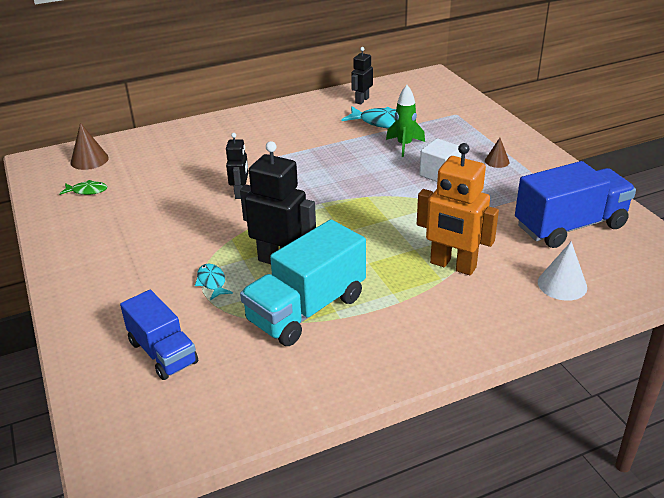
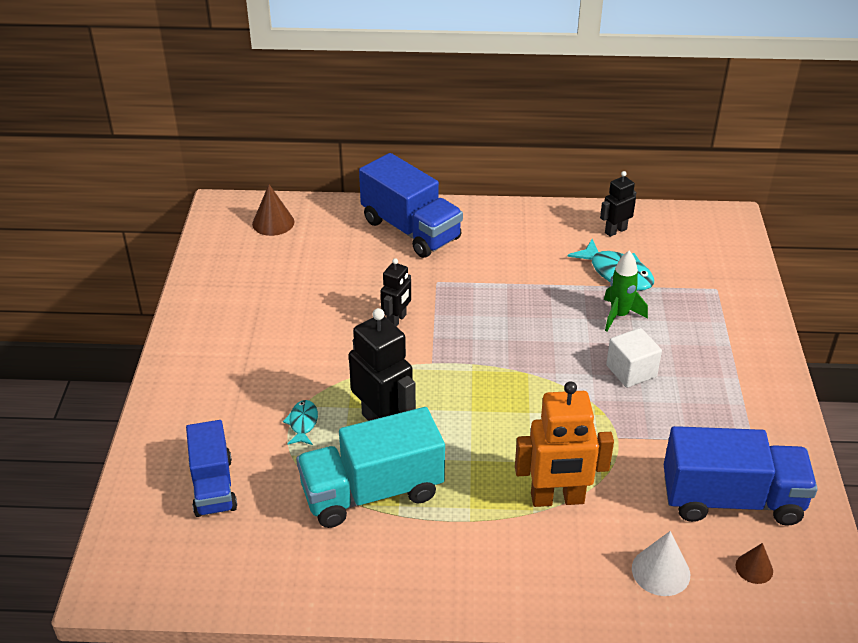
camera: 25 degrees right, 5 degrees up
(87, 191) = (249, 264): green fish -> none
(209, 136) = (410, 230): none -> blue truck
(452, 265) = (557, 499): orange robot -> orange robot turned 60 degrees counterclockwise
(497, 161) = (714, 376): brown cone -> brown cone (754, 568)

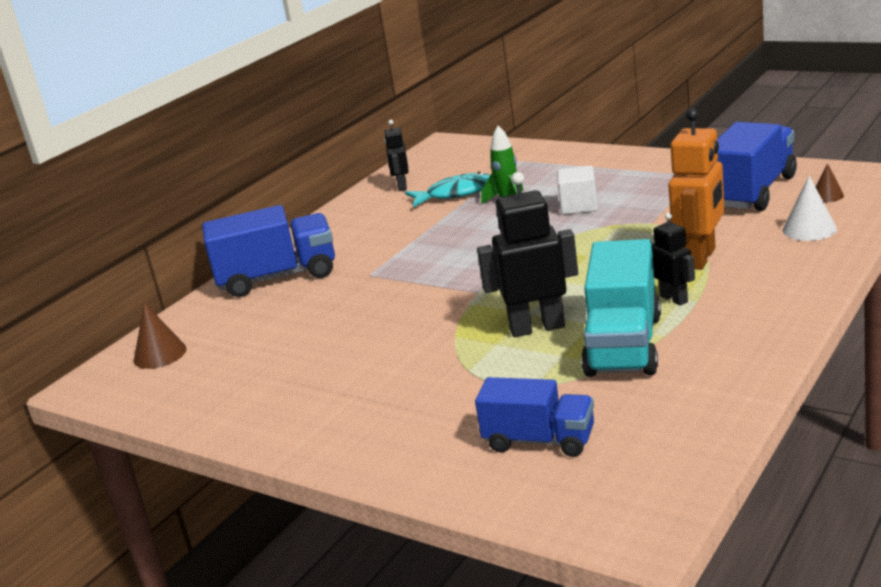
camera: 55 degrees left, 15 degrees down
(303, 423) = (494, 373): turquoise fish -> none
(397, 320) = (400, 302): black robot -> black robot (674, 299)

